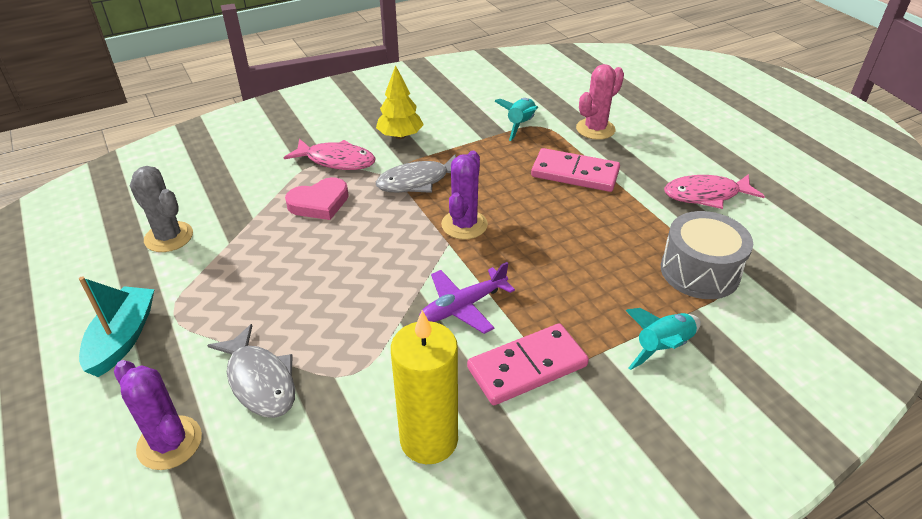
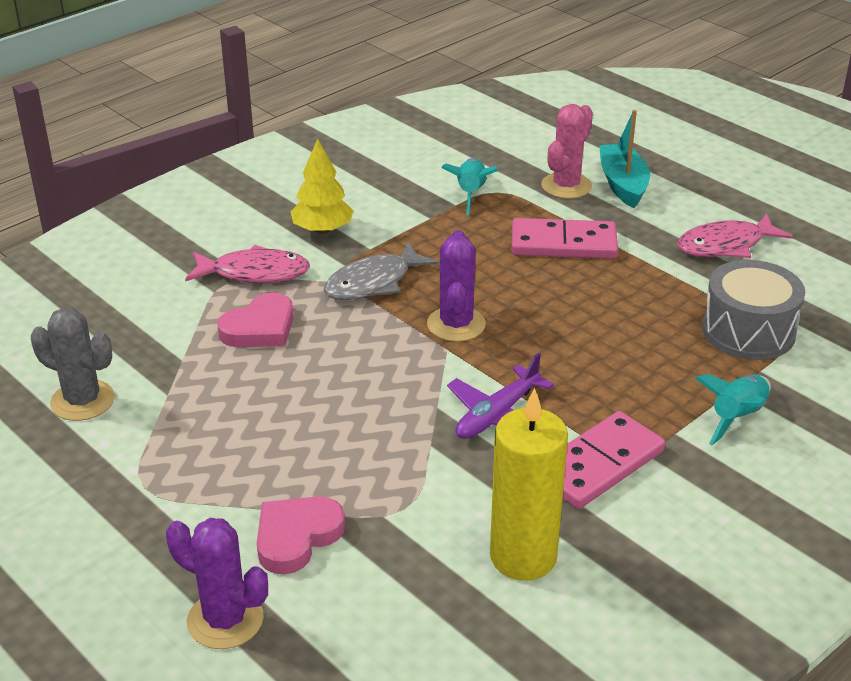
camera: 15 degrees left, 5 degrees down
(123, 338) = (96, 525): turquoise boat -> turquoise boat (623, 184)
(260, 381) = (296, 537): grey fish -> pink heart

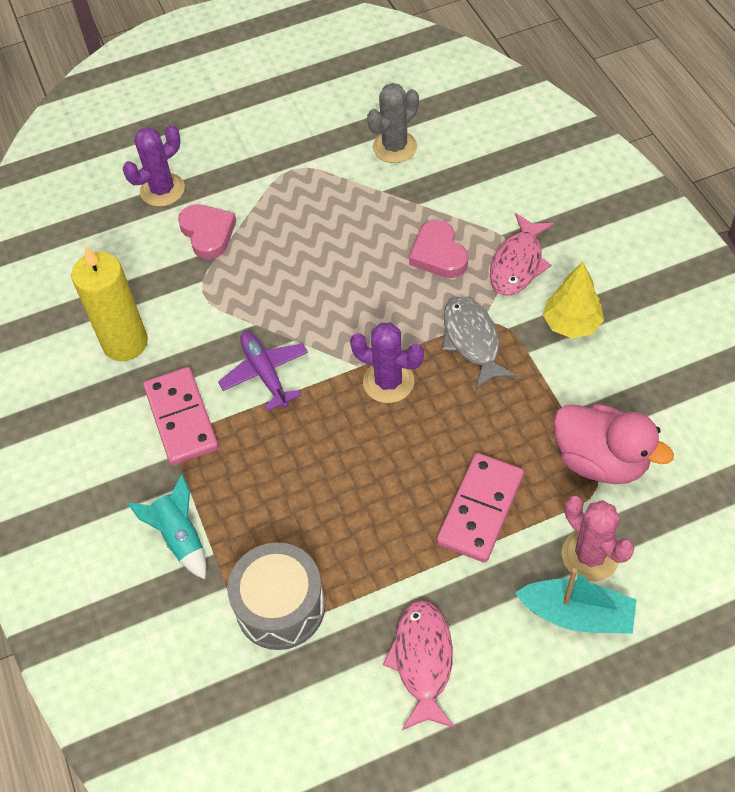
camera: 115 degrees right, 20 degrees up
(471, 194) = (600, 460): turquoise rocket -> pink duck

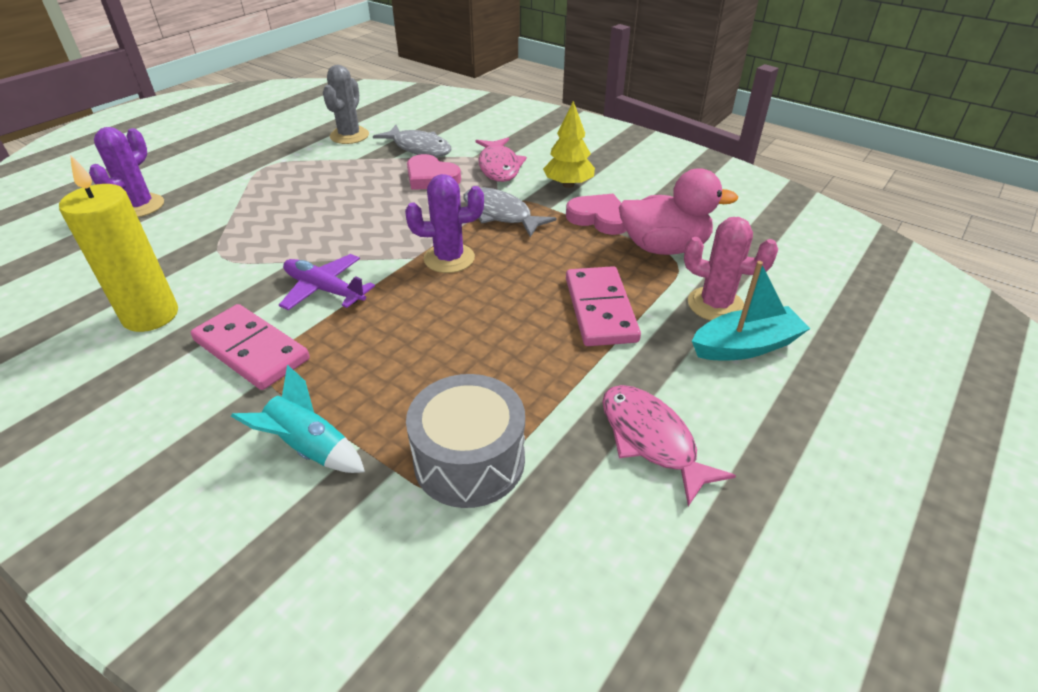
camera: 35 degrees left, 15 degrees down
(208, 233) = (205, 219): pink heart -> pink heart (599, 218)
(453, 197) = (419, 148): none -> grey fish

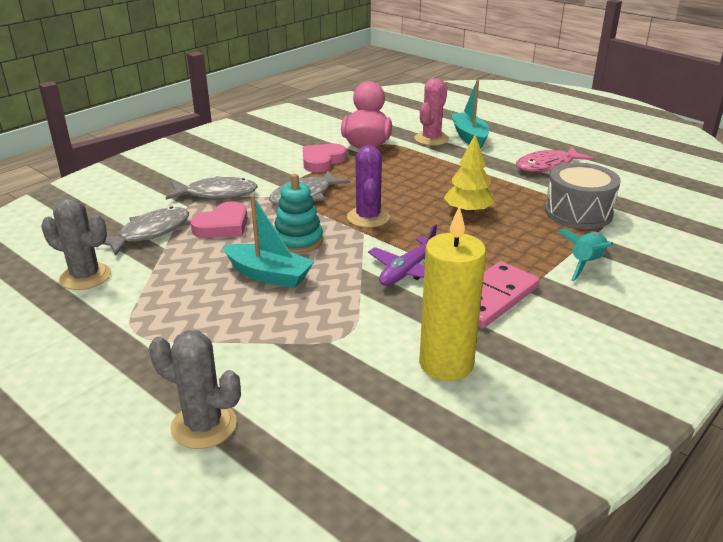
camera: 85 degrees left, 10 degrees down
(140, 206) = (204, 425): purple cactus -> grey cactus
(334, 210) = (269, 275): none -> turquoise boat
(397, 219) = (298, 241): none -> turquoise stacking toy
(499, 166) = (217, 194): pink fish -> grey fish
(568, 184) = (265, 168): yellow tree -> yellow tree (468, 211)
(600, 309) = (436, 169): pink domino -> none

